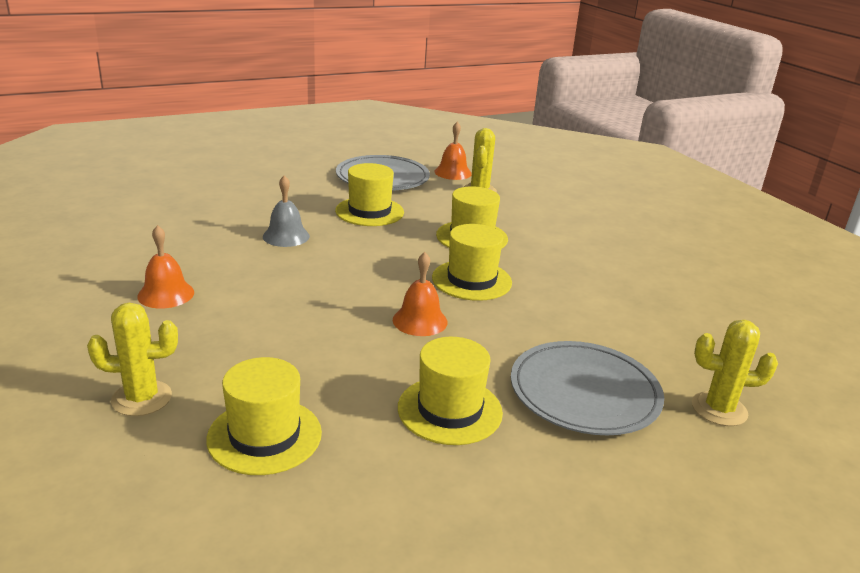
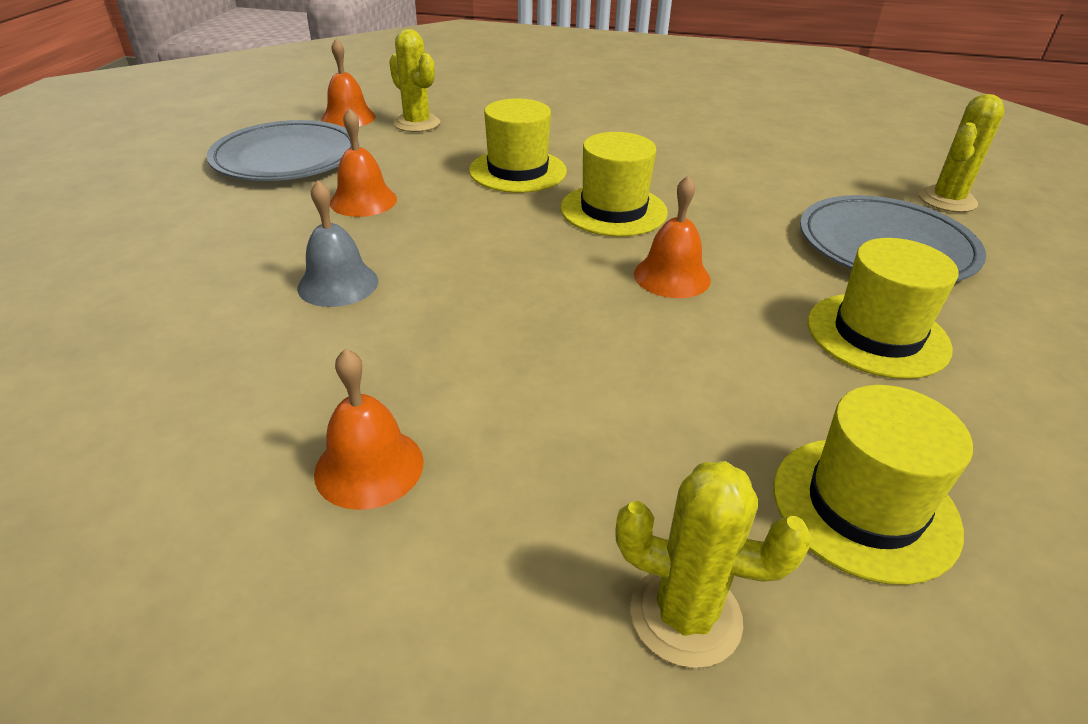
camera: 50 degrees left, 10 degrees up
(142, 398) = (685, 615): yellow cactus -> yellow cactus turned 75 degrees clockwise
(369, 211) = (363, 201): yellow hat -> orange bell

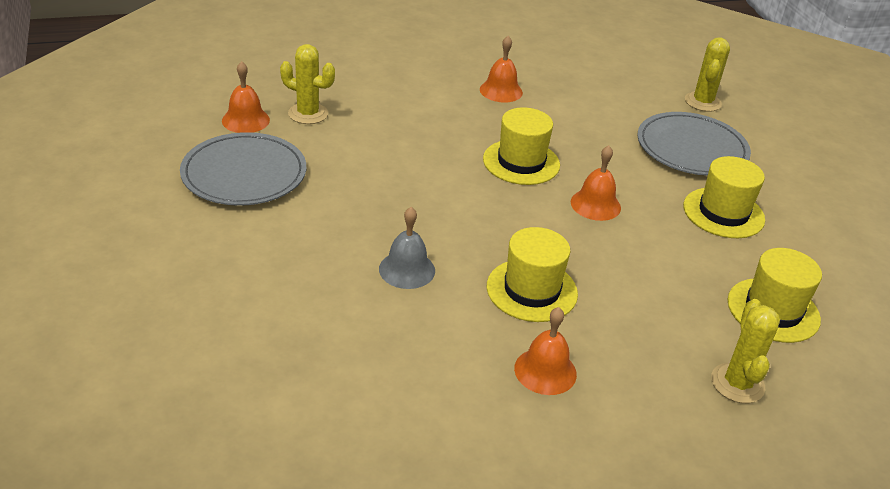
camera: 30 degrees left, 0 degrees up
(363, 201) = (349, 199): orange bell -> orange bell (501, 91)
(517, 171) = (429, 143): yellow hat -> yellow hat (531, 290)
(685, 615) = (737, 383): yellow cactus -> yellow cactus turned 75 degrees counterclockwise

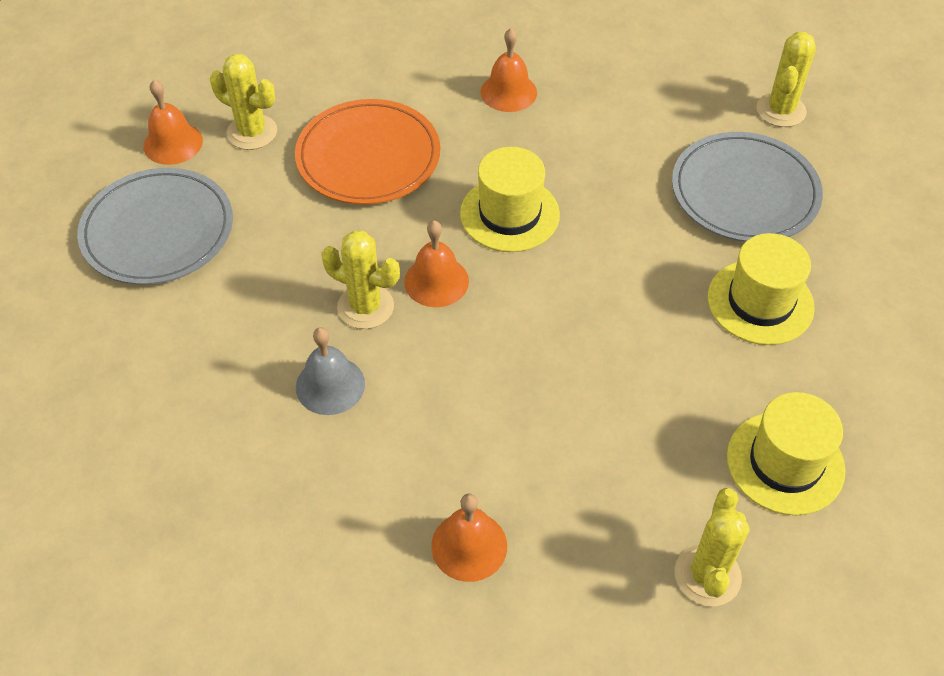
camera: 10 degrees right, 15 degrees up
(403, 128) = (368, 156): none -> orange plate
(423, 219) = (365, 307): none -> yellow cactus
(531, 290) = (479, 421): yellow hat -> none
(595, 204) = (592, 286): orange bell -> orange bell (436, 281)

